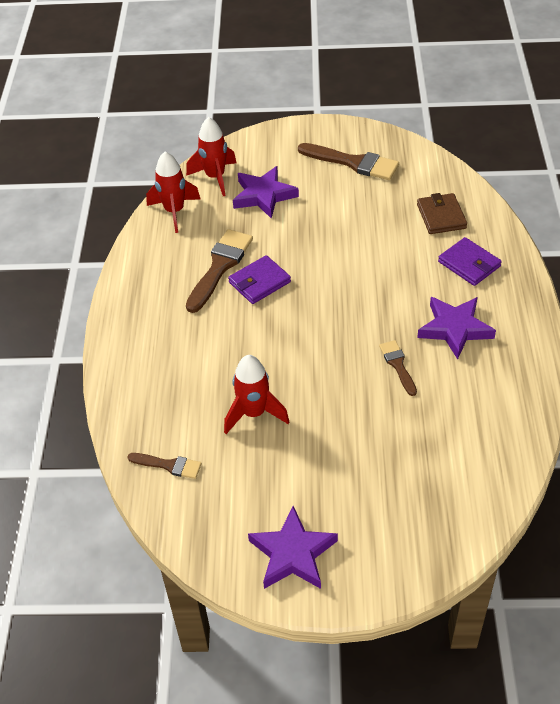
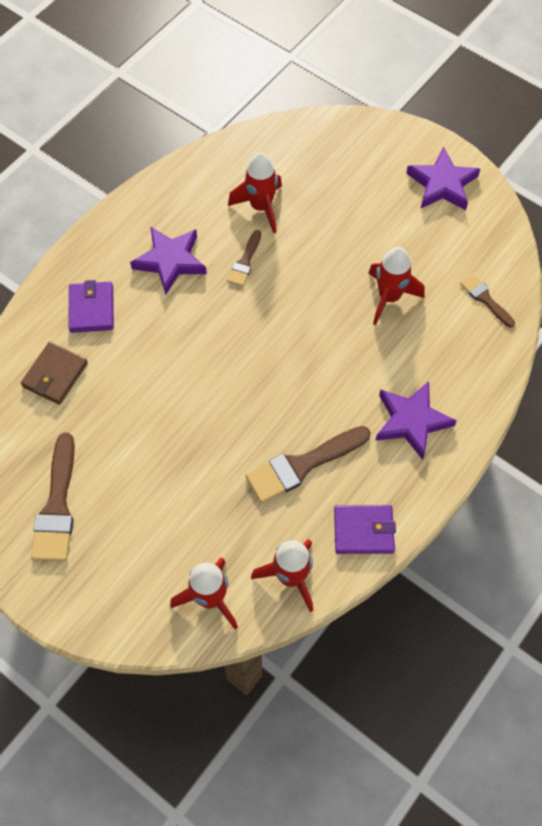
camera: 145 degrees left, 15 degrees up
(259, 282) = (281, 420): purple wallet -> purple wallet (363, 531)
(264, 195) = (185, 529): purple star -> purple star (411, 421)
(353, 163) = (57, 506): brown brush -> brown brush turned 150 degrees counterclockwise
(434, 417) = (261, 207): none -> red rocket

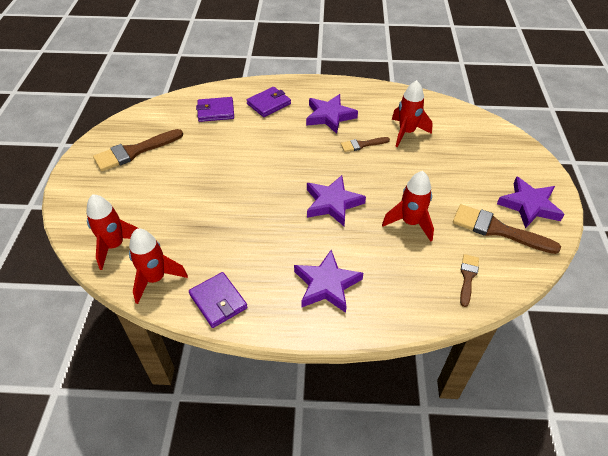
camera: 55 degrees right, 15 degrees down
(55, 375) = (216, 111): brown wallet -> purple wallet
(302, 465) = (243, 243): brown brush -> brown brush (497, 229)
(310, 347) = (333, 203): none -> purple star

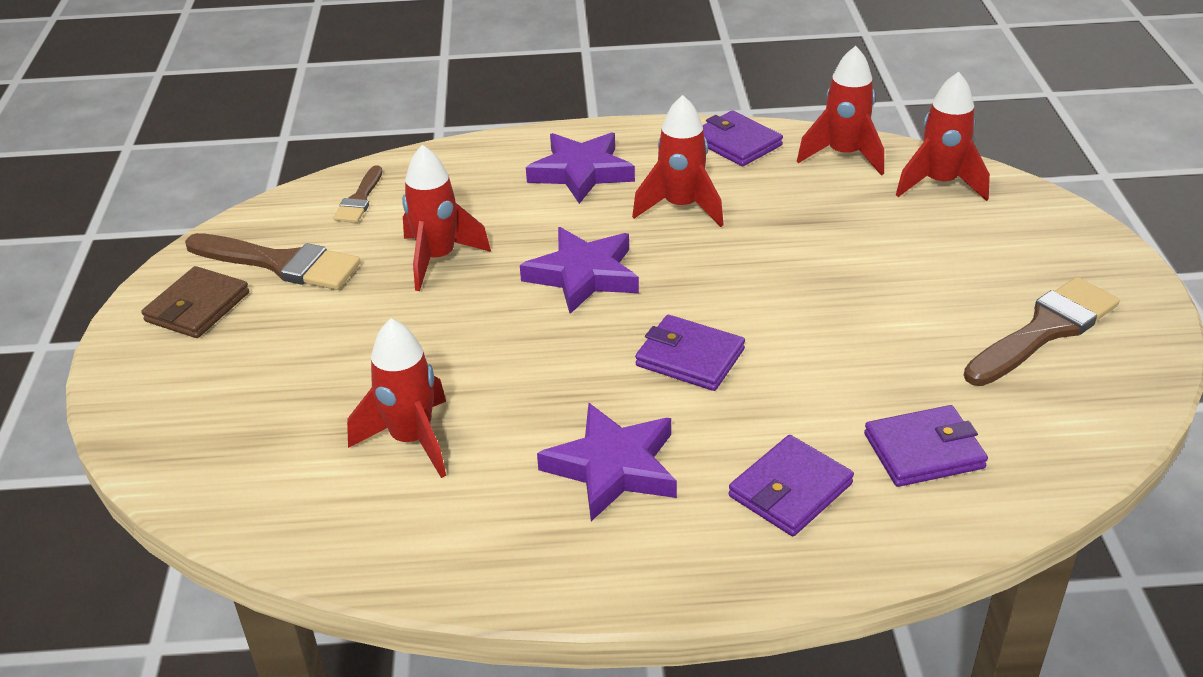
camera: 175 degrees right, 10 degrees down
(271, 245) = (681, 207): none -> red rocket
(290, 155) = (690, 357): none -> purple wallet
(362, 145) = (526, 397): brown brush -> none
(529, 205) = (197, 307): purple star -> brown wallet

